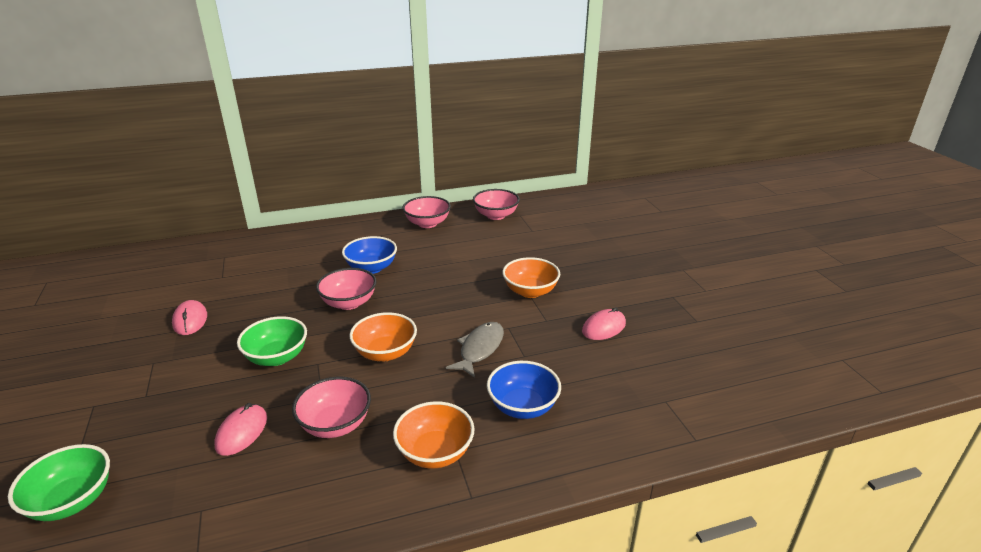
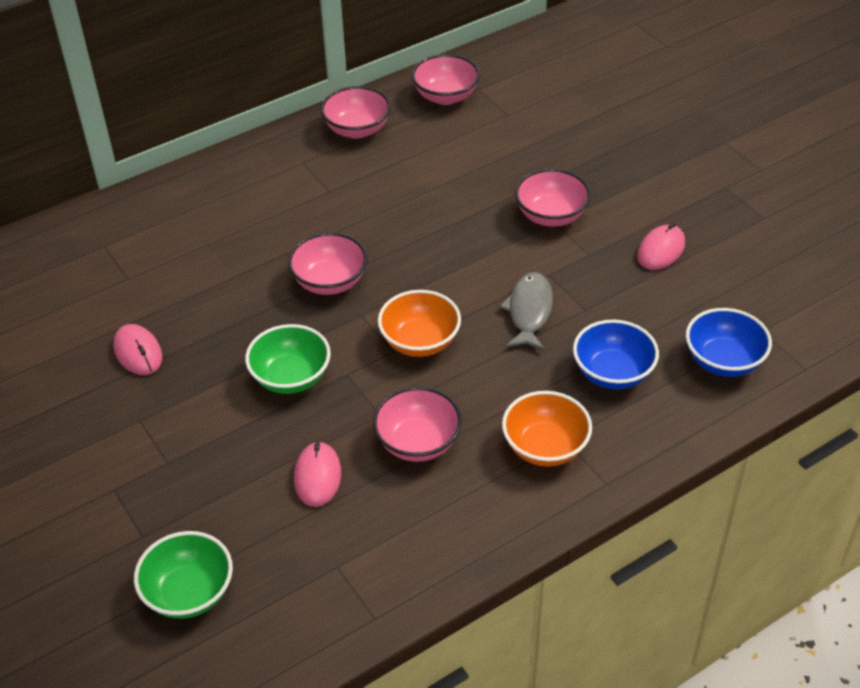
camera: 15 degrees left, 15 degrees up
(371, 268) = (325, 221): blue bowl -> blue bowl (723, 361)
(530, 291) = (551, 216): orange bowl -> pink bowl

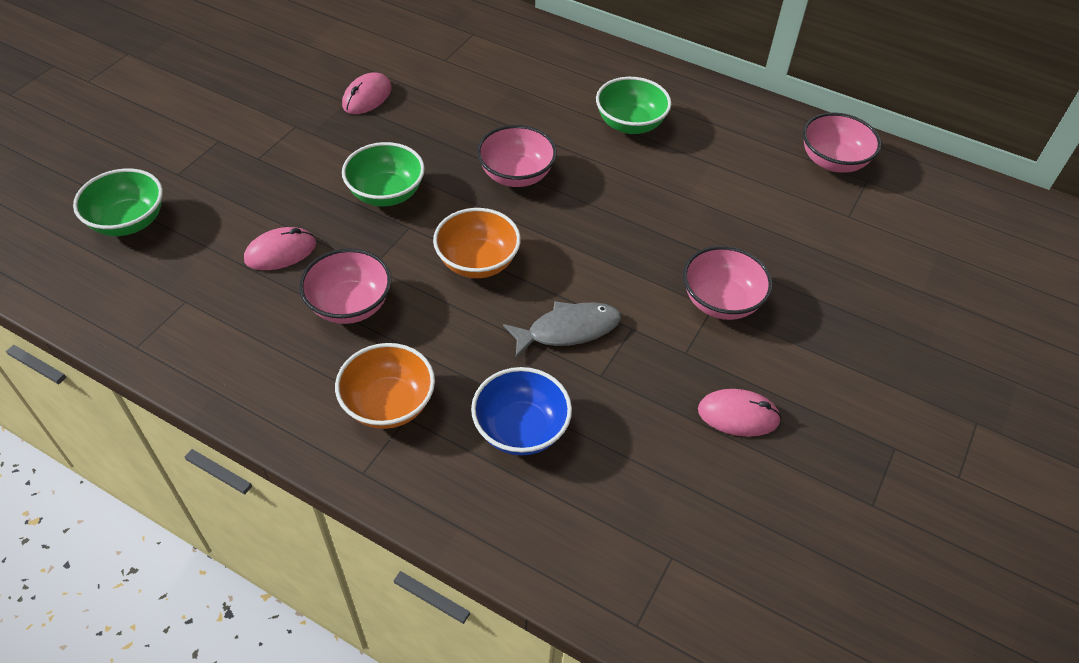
camera: 60 degrees right, 5 degrees up
(318, 189) = (630, 124): none -> green bowl
(357, 130) = (730, 119): pink bowl -> none
(723, 361) = (598, 530): blue bowl -> none

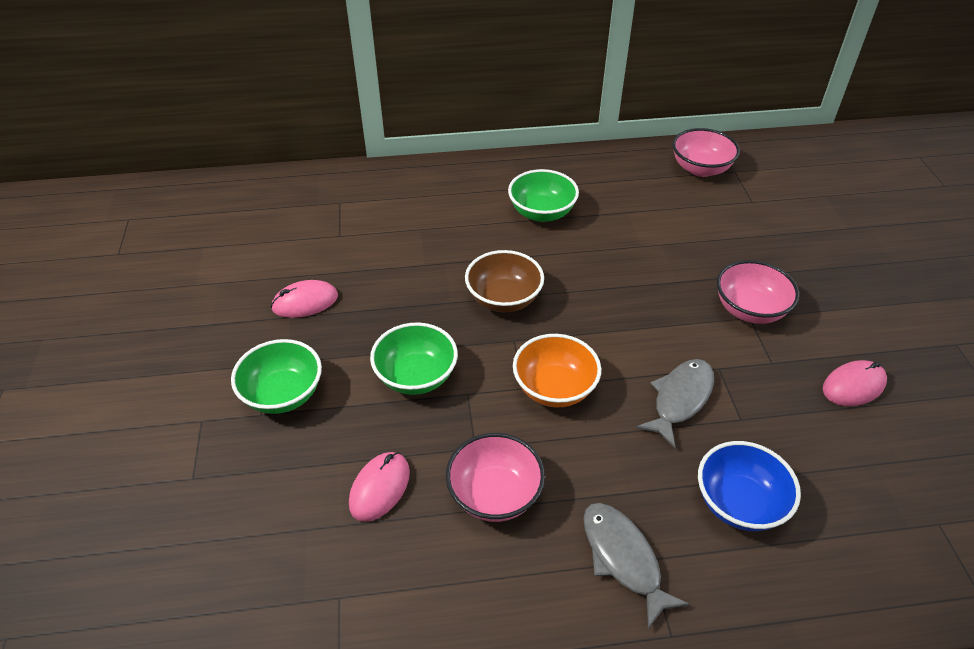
camera: 35 degrees left, 5 degrees down
(129, 222) = (191, 558): green bowl -> green bowl (283, 394)
(367, 97) = (305, 302): pink mouse -> pink mouse turned 75 degrees clockwise
(389, 404) = (623, 558): orange bowl -> grey fish
(516, 175) = (504, 299): pink bowl -> brown bowl

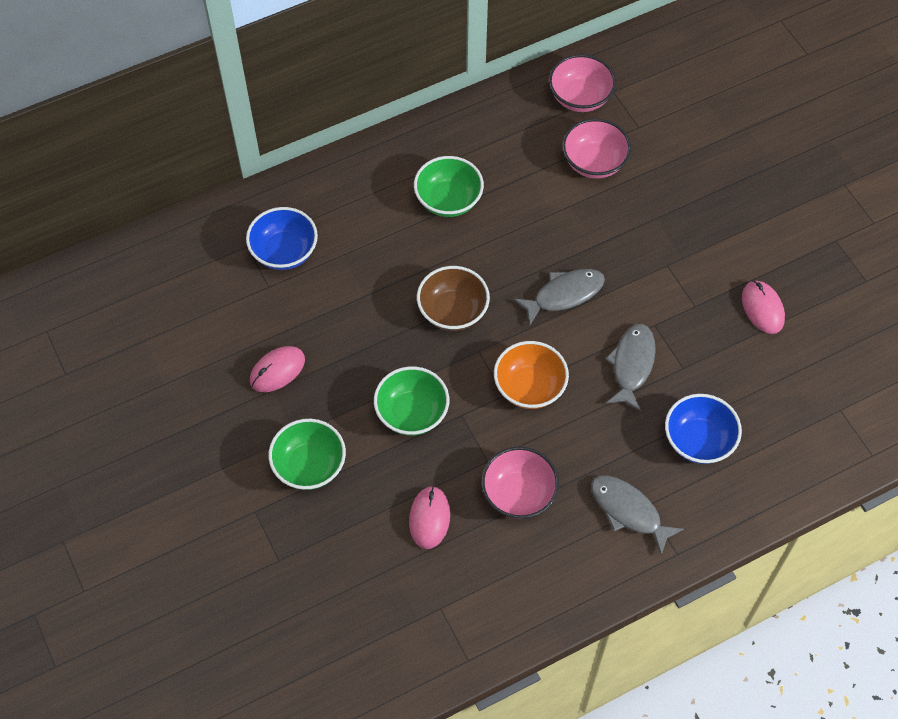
camera: 20 degrees left, 15 degrees up
(369, 214) = (284, 252): none -> blue bowl
(626, 315) = (564, 295): none -> grey fish
(749, 310) = (665, 257): pink bowl -> pink bowl (594, 162)
(853, 386) = (762, 308): pink mouse -> pink mouse turned 60 degrees counterclockwise

